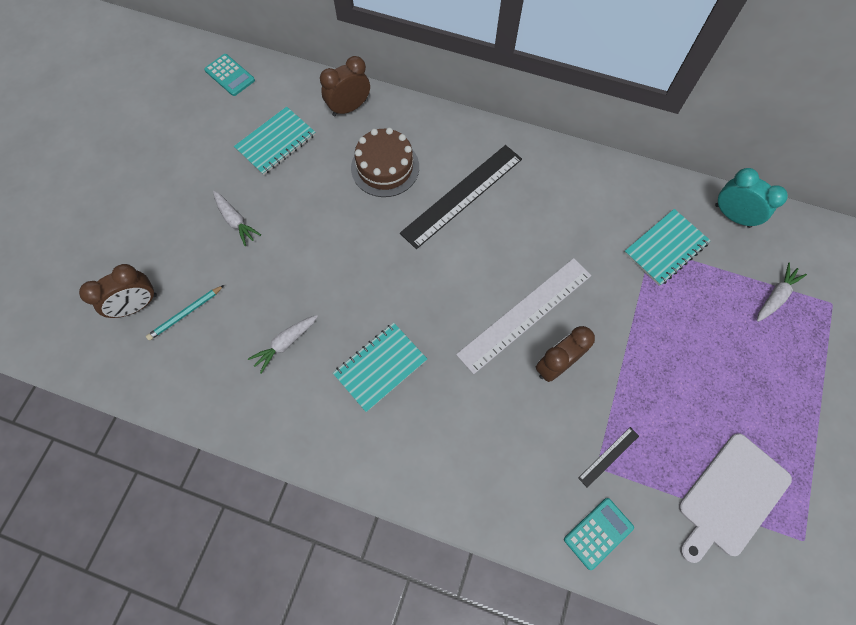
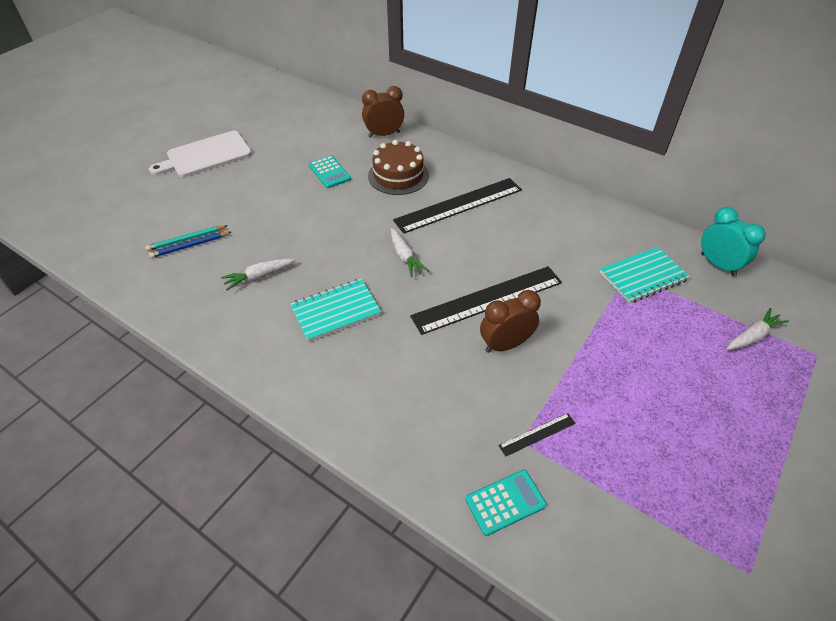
camera: 15 degrees right, 20 degrees down
(137, 305) = (150, 226): brown clock -> none
(194, 321) = (190, 246): none -> blue pencil
(229, 75) = (297, 101): turquoise calculator -> turquoise calculator (329, 172)
(235, 221) = (258, 187): white carrot -> white carrot (405, 257)
(276, 142) = (315, 145): turquoise notebook -> none
(525, 314) = (487, 299): white ruler -> black ruler
(731, 497) = (667, 505): white cutting board -> white cutting board (206, 155)

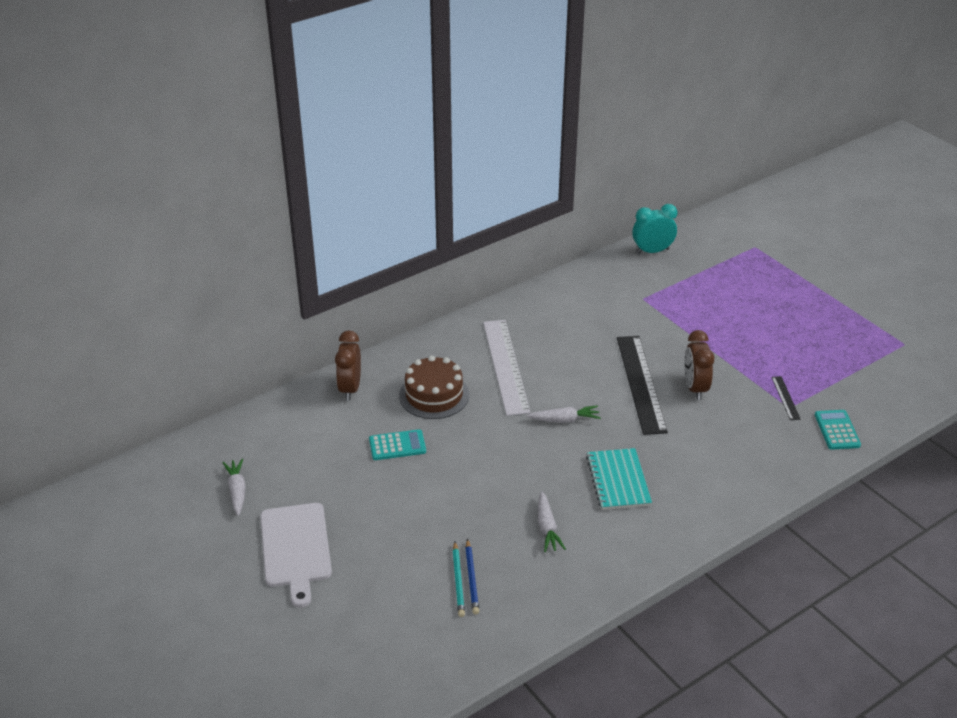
camera: 70 degrees left, 10 degrees down
(458, 205) = (505, 366): black ruler -> white ruler
(643, 276) = (649, 292): turquoise notebook -> none
(752, 336) = (729, 266): white carrot -> white carrot (237, 491)

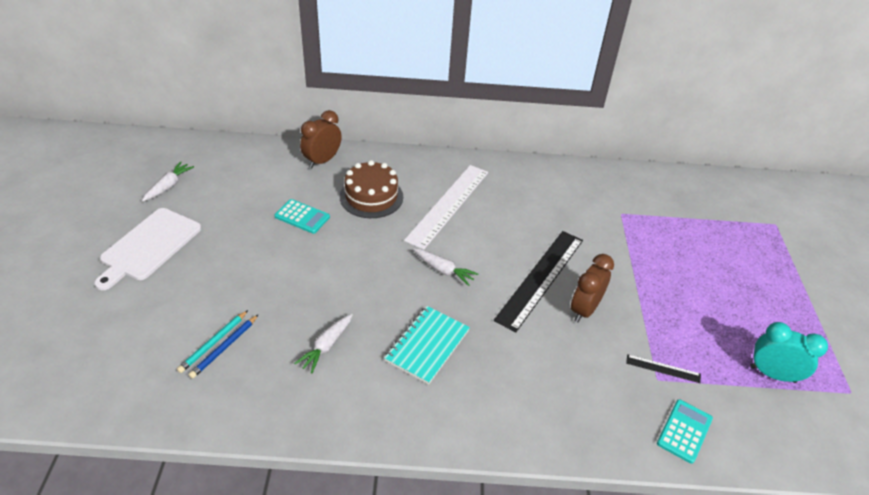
camera: 35 degrees right, 5 degrees up
(652, 251) = (671, 182): turquoise clock -> turquoise clock (772, 374)
(785, 398) = (663, 368): black ruler -> black ruler turned 75 degrees clockwise

